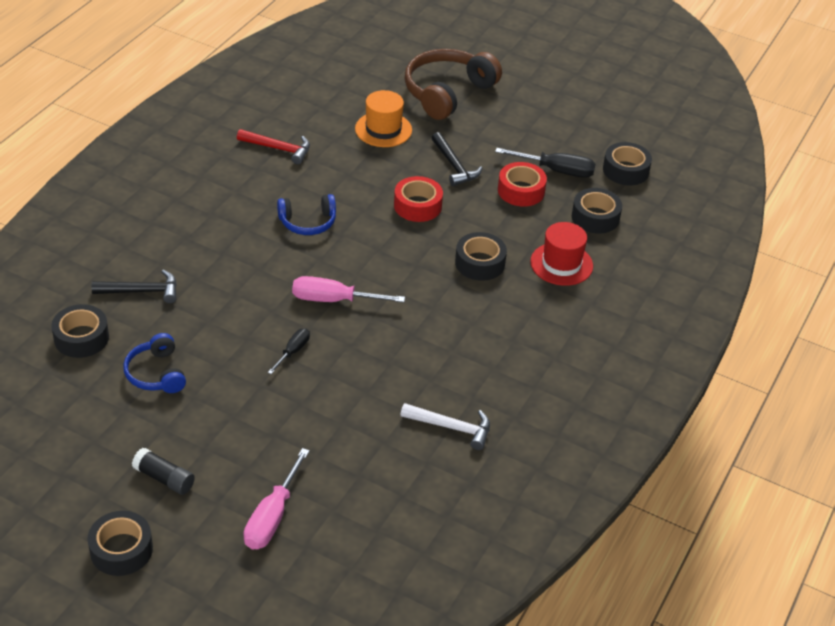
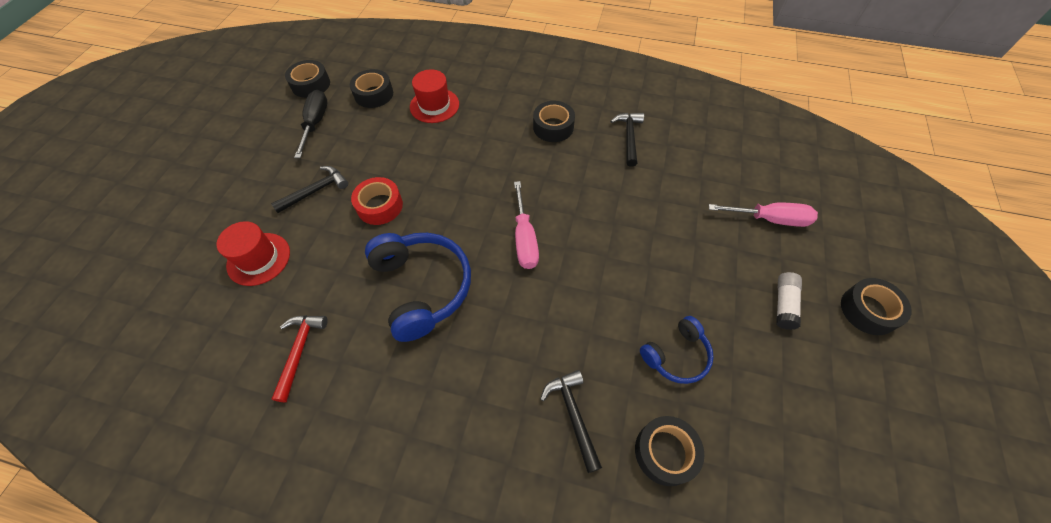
camera: 100 degrees left, 15 degrees up
(164, 478) = (784, 304): black glue stick -> white glue stick
(293, 351) = (599, 252): black screwdriver -> none
(308, 222) = (422, 287): blue headphones -> blue headphones, size x1.76
(383, 129) = (259, 259): orange hat -> red hat
(447, 92) = (192, 218): brown headphones -> none
(452, 427) = (629, 137): white hammer -> black hammer
(480, 263) = (447, 151): black tape -> black tape (553, 127)
(521, 191) = (347, 141): red tape -> none

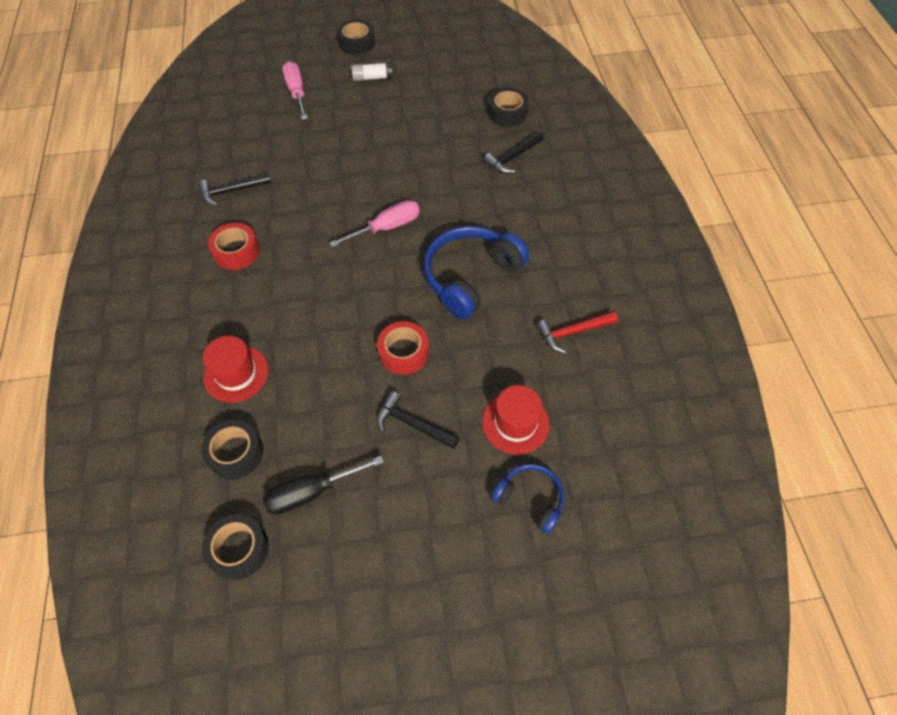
camera: 115 degrees left, 0 degrees up
(553, 127) = (236, 251): black tape -> red tape
(676, 355) = (441, 120): blue headphones -> blue headphones (530, 499)

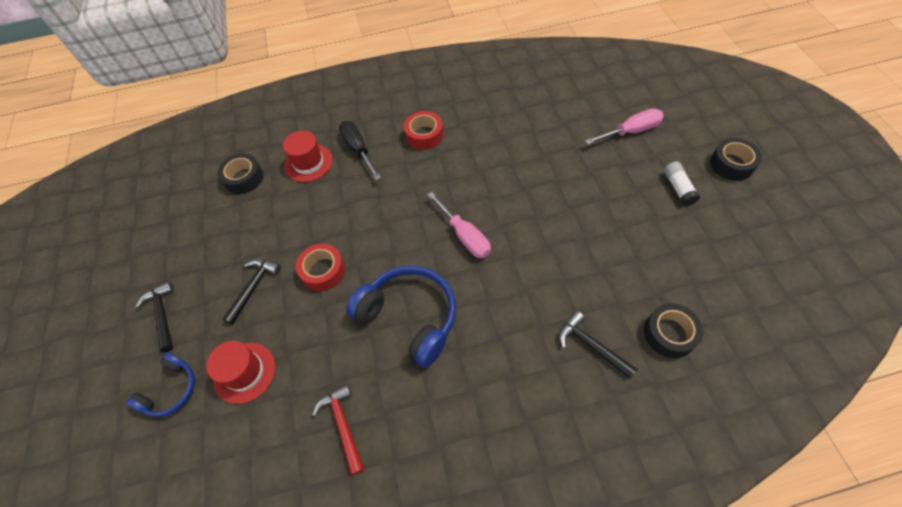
camera: 90 degrees right, 0 degrees up
(231, 191) = (490, 116): black hammer -> black hammer (162, 314)
(239, 549) = (174, 197): black tape -> none
(312, 492) = (206, 229): black screwdriver -> black screwdriver (358, 150)

